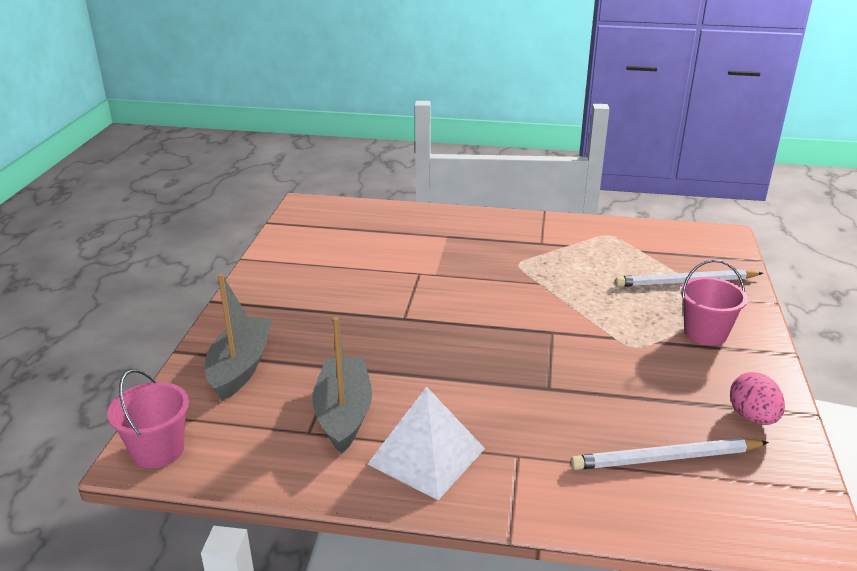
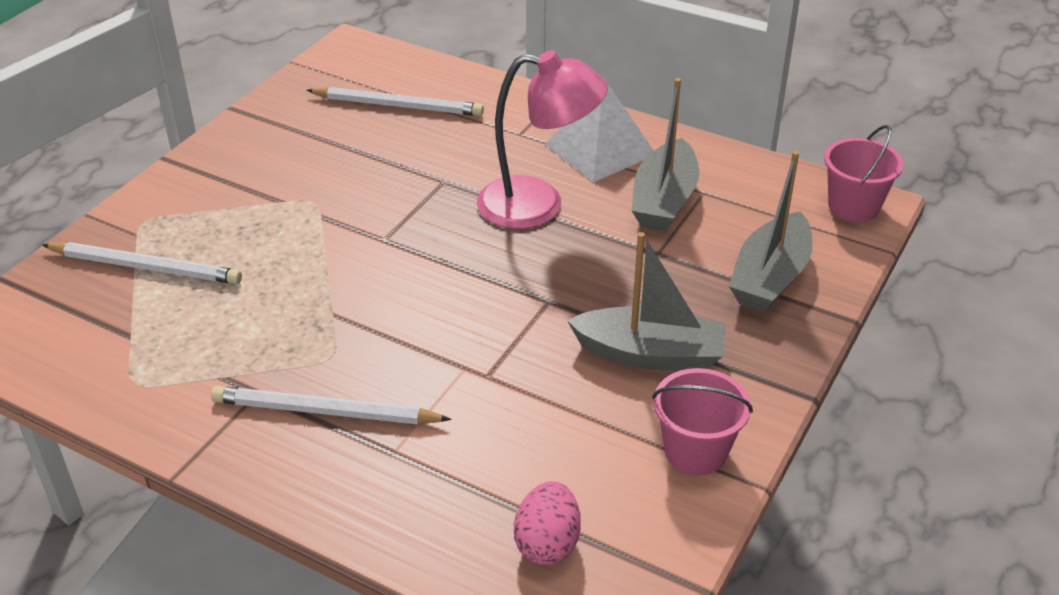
camera: 160 degrees left, 10 degrees up
(321, 302) = (650, 354): none -> grey boat
(452, 384) = (538, 205): none -> pink lamp
(496, 242) = (325, 412): none -> white pencil
(705, 333) = (218, 197): pink bucket -> pink bucket (695, 451)
(752, 417) = (286, 116): pink egg -> pink egg (547, 543)

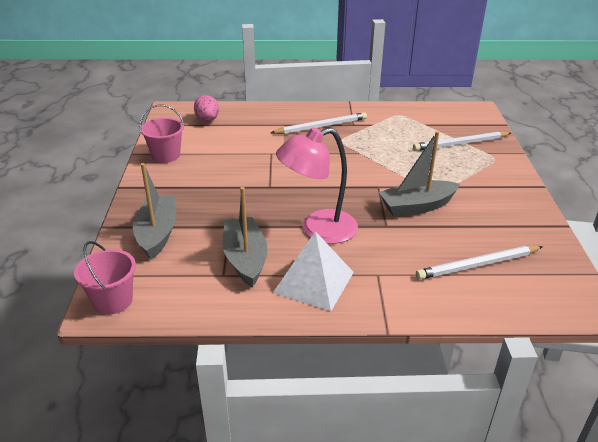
camera: 150 degrees right, 5 degrees down
(650, 354) = (204, 180): grey boat -> grey boat (417, 206)

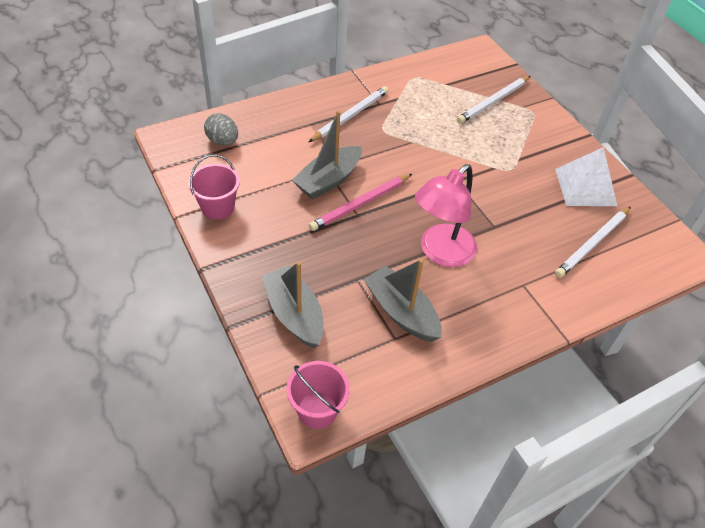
camera: 30 degrees left, 15 degrees up
(207, 120) = (222, 141): pink egg -> grey egg
(278, 180) = (360, 204): none -> pink pencil
(314, 282) = (478, 314): white pyramid -> white pyramid (585, 187)
(417, 206) = (505, 194): grey boat -> grey boat (328, 180)

